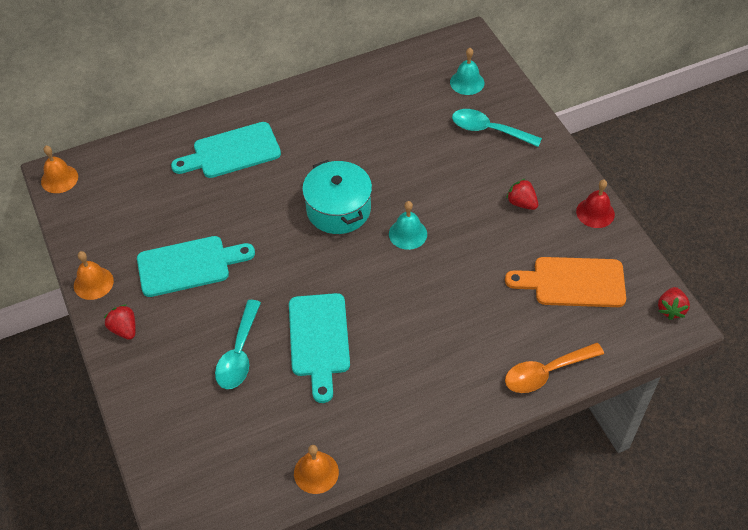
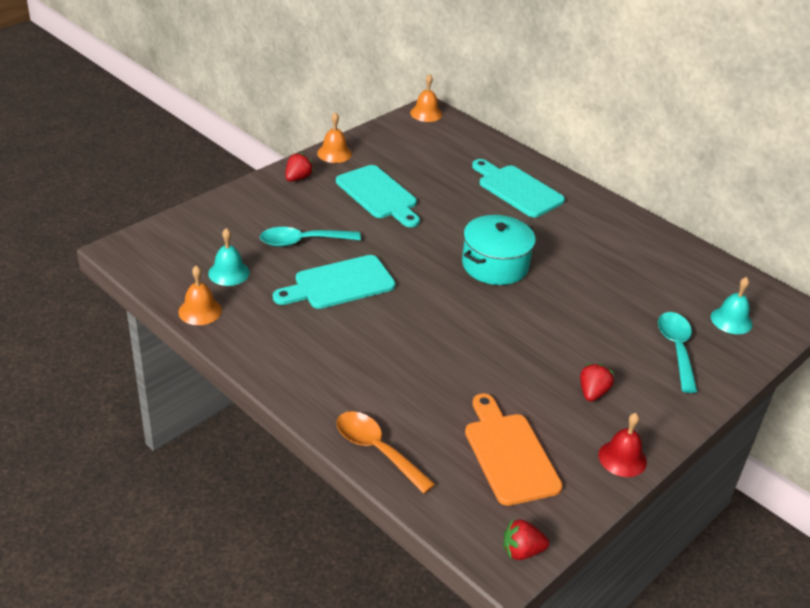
camera: 65 degrees right, 15 degrees down
(408, 234) = (495, 316): turquoise bell -> turquoise bell (229, 273)

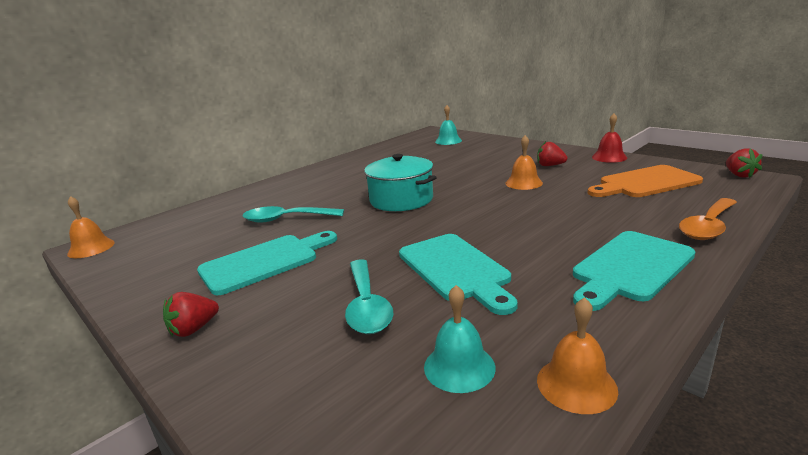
camera: 85 degrees left, 15 degrees down
(298, 178) = (194, 329): red strawberry -> red strawberry turned 75 degrees counterclockwise
(334, 153) = (140, 303): orange bell -> orange bell (523, 183)
(517, 189) = (279, 198): turquoise cutting board -> turquoise cutting board (630, 268)
(676, 349) = (485, 150): turquoise spoon -> turquoise spoon (287, 219)

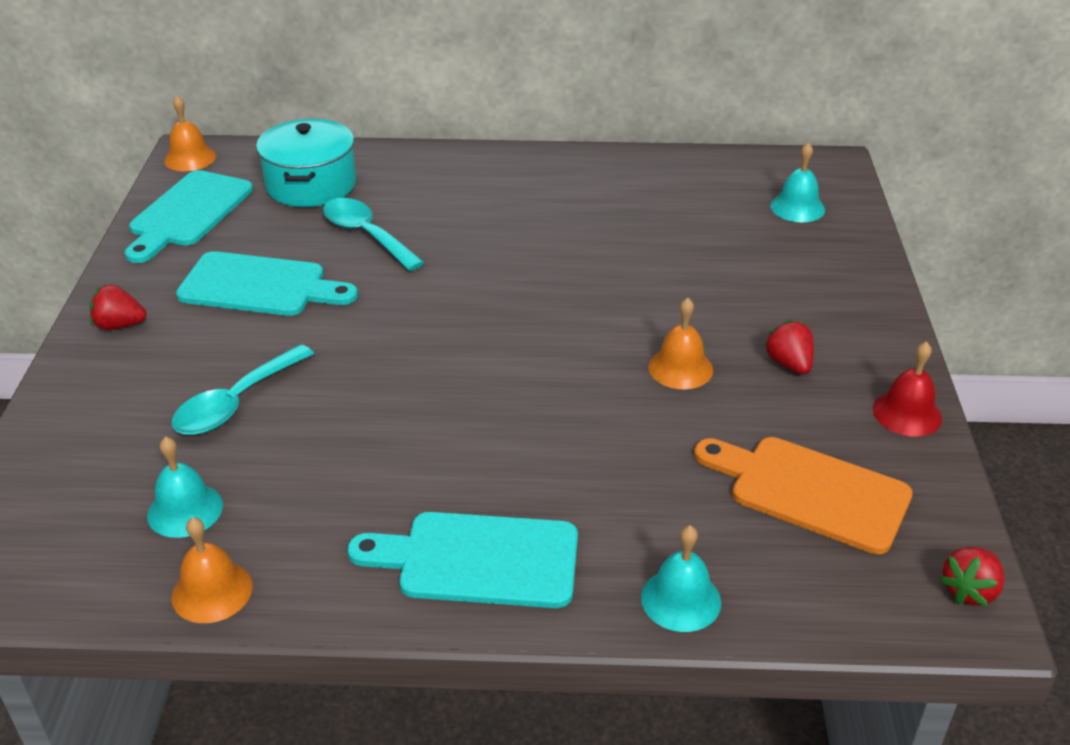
camera: 45 degrees right, 15 degrees up
(401, 200) = (507, 289): turquoise pot -> turquoise pot (311, 185)
(455, 269) = (357, 426): turquoise cutting board -> turquoise cutting board (188, 213)
(708, 226) = (681, 599): orange spoon -> turquoise bell

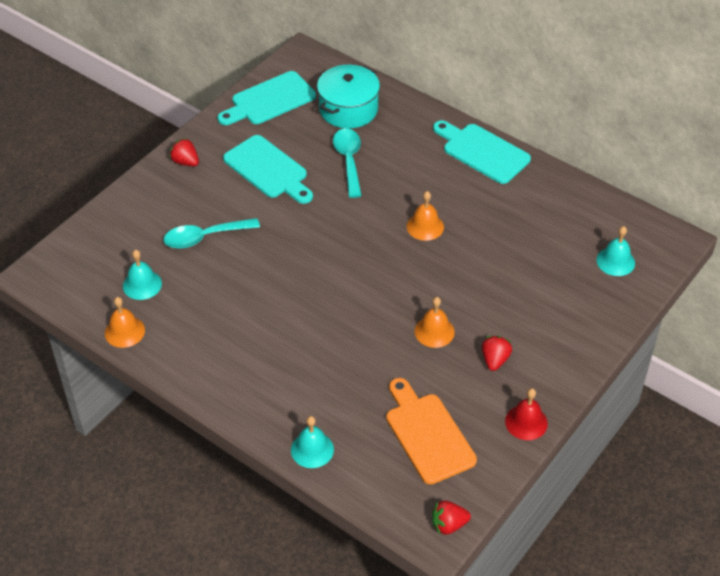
camera: 35 degrees right, 10 degrees up
(190, 158) = (299, 58): orange bell -> orange bell (425, 226)
(478, 559) = (243, 379): turquoise cutting board -> turquoise cutting board (482, 152)

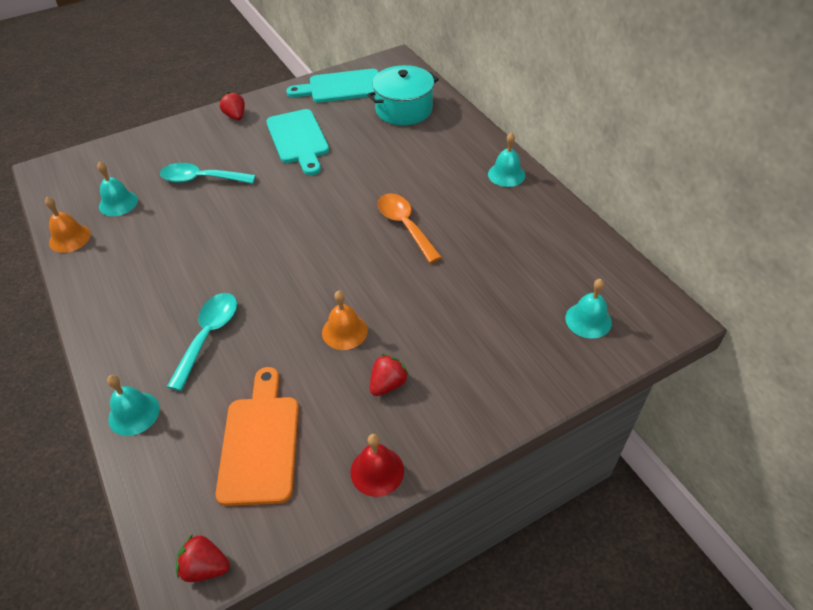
camera: 25 degrees right, 0 degrees up
(349, 161) = (374, 150): turquoise spoon -> turquoise spoon (208, 336)
(425, 226) = (405, 226): orange bell -> orange spoon
(482, 152) = (506, 174): turquoise cutting board -> turquoise bell

